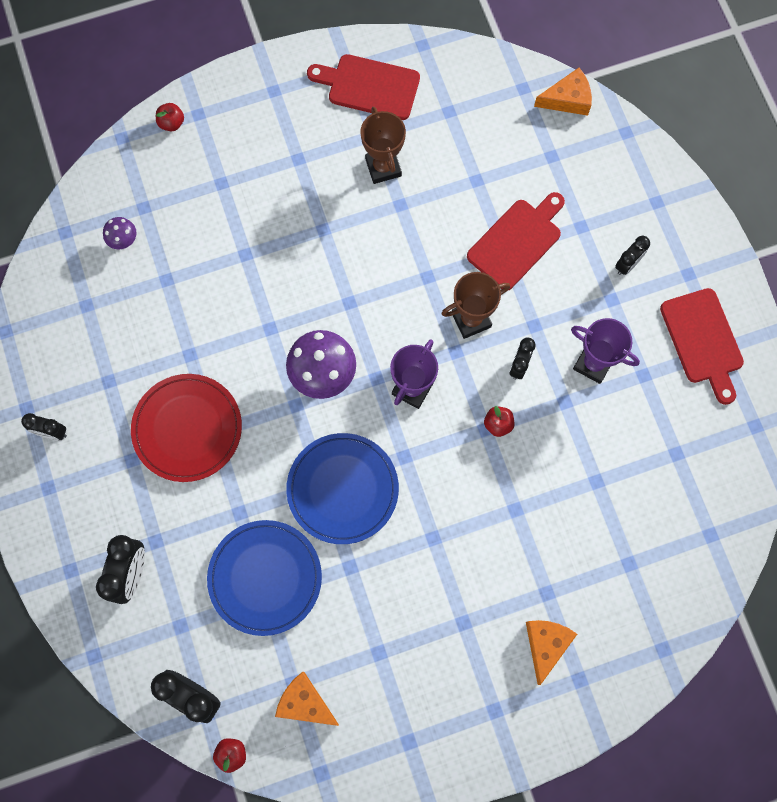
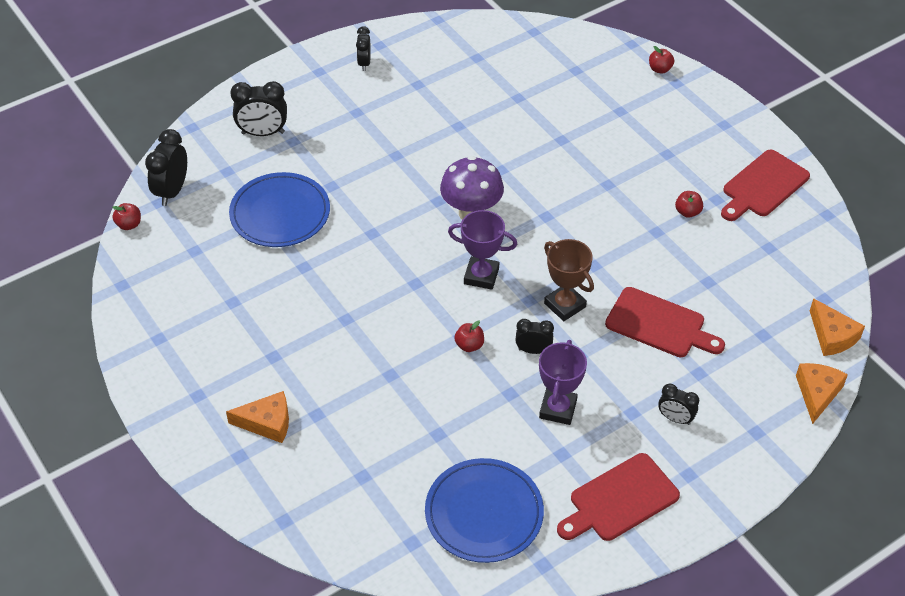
camera: 75 degrees right, 25 degrees down
(124, 241) = (541, 66): purple mushroom -> none
(187, 429) = (393, 138): red plate -> none
(305, 702) = (179, 261): orange cheese -> orange cheese (817, 393)
(342, 489) = (372, 247): blue plate -> blue plate (484, 513)
(369, 86) = (763, 186): red cutting board -> red cutting board turned 135 degrees counterclockwise
(383, 167) = (687, 212): brown trophy -> red apple

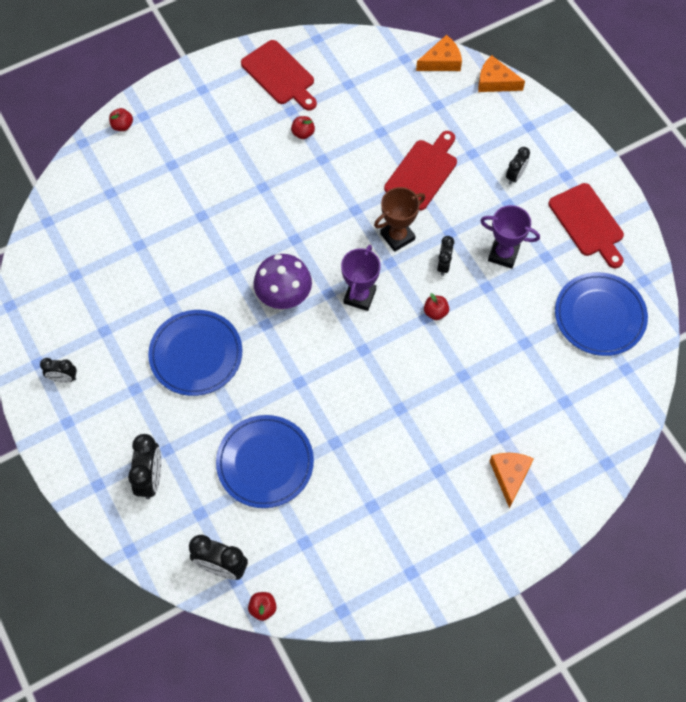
camera: 85 degrees left, 15 degrees up
(397, 151) = (196, 354): none -> blue plate

